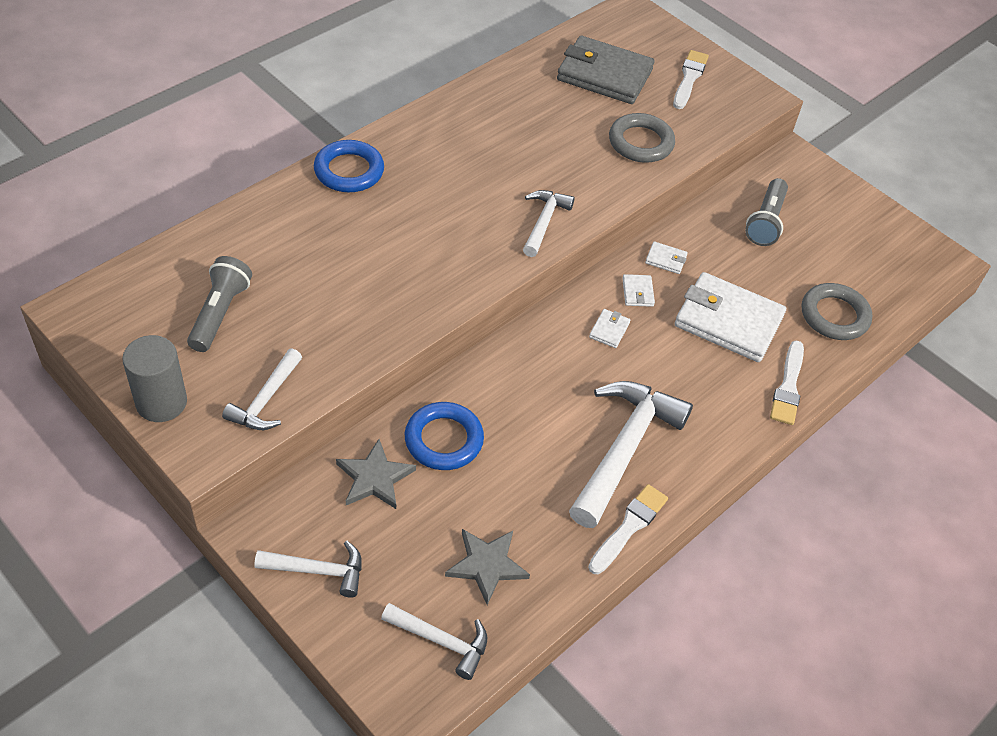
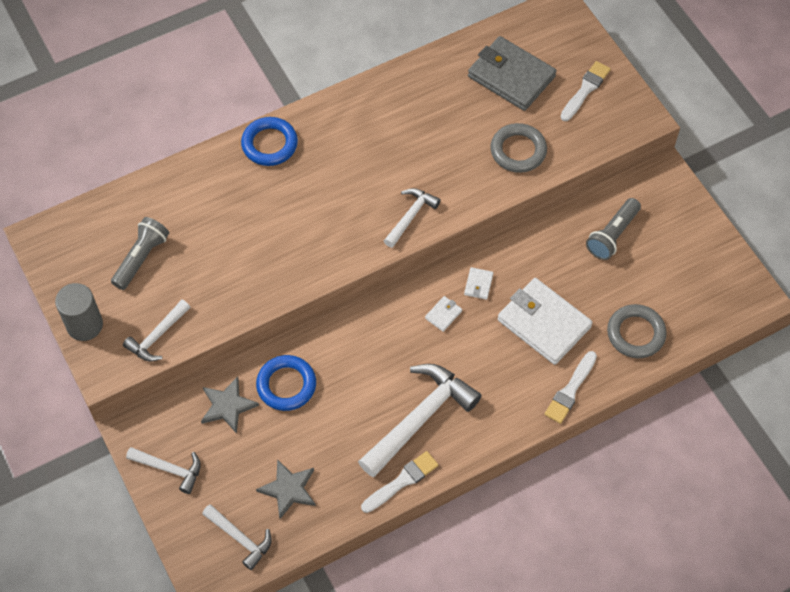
camera: 20 degrees right, 10 degrees up
(666, 259) = (512, 258): white wallet -> none

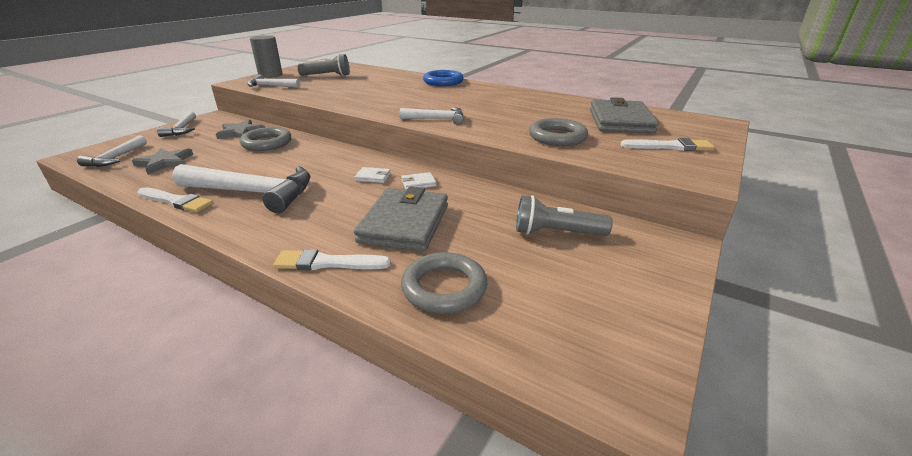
camera: 60 degrees right, 30 degrees down
(286, 385) = (267, 143): blue ring -> grey ring
(544, 323) = (404, 223): white wallet -> grey wallet

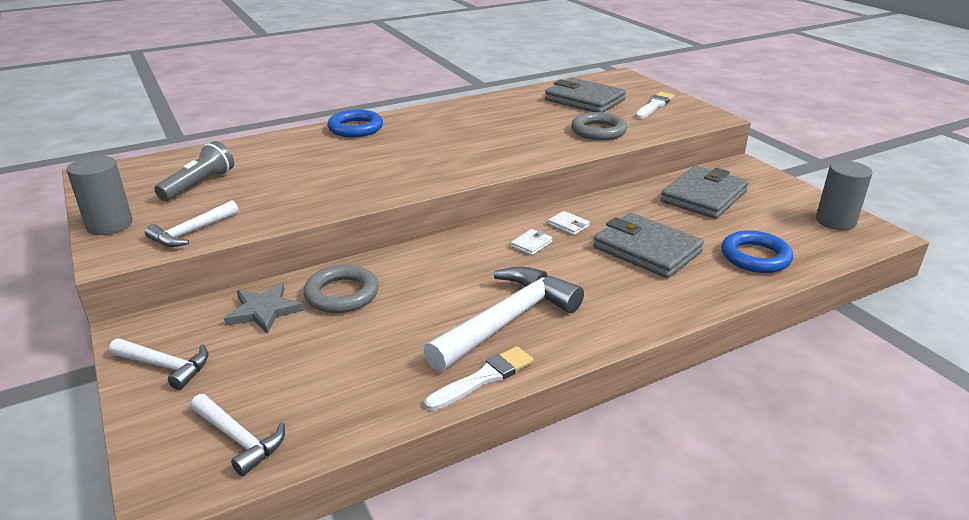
camera: 60 degrees left, 0 degrees up
(165, 163) = (324, 386): grey star -> none
(327, 263) = (693, 298): white brush -> none
(418, 183) = (568, 225): white wallet -> white wallet turned 60 degrees counterclockwise
(437, 119) = (493, 162): white hammer -> none
(444, 288) = (755, 257): grey ring -> blue ring
(556, 233) = (704, 197): grey flashlight -> grey wallet
(615, 343) = (835, 221): none -> grey cylinder

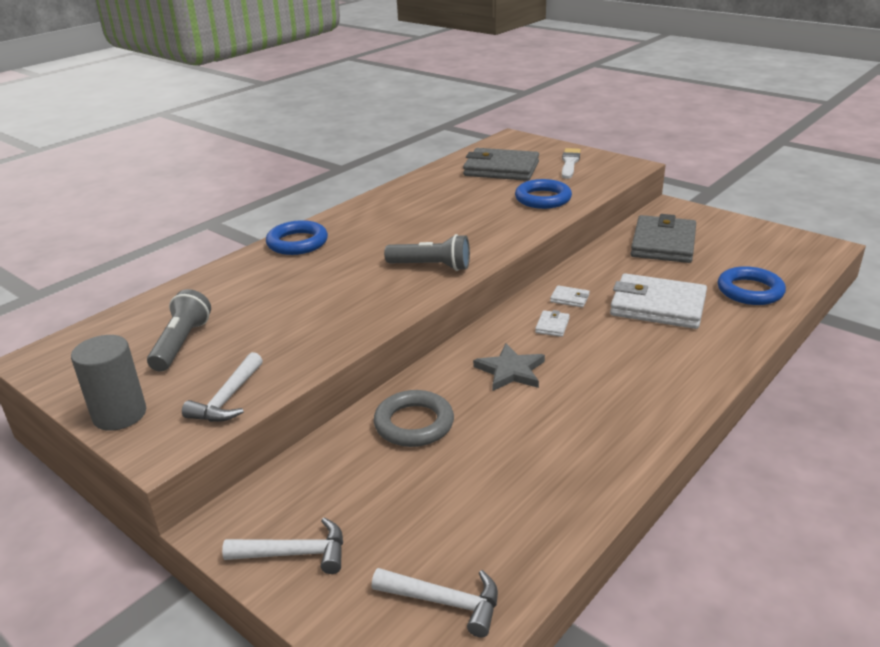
camera: 20 degrees left, 0 degrees up
(264, 310) = (348, 463): grey star -> grey star (510, 371)
(444, 167) = (431, 266): none -> grey flashlight
(484, 378) = (621, 467): white brush -> none
(507, 320) = (595, 406): white hammer -> none
(598, 131) = (543, 199): grey ring -> blue ring
(647, 250) = (657, 306): grey wallet -> white wallet
(835, 221) = (785, 243): grey cylinder -> none

